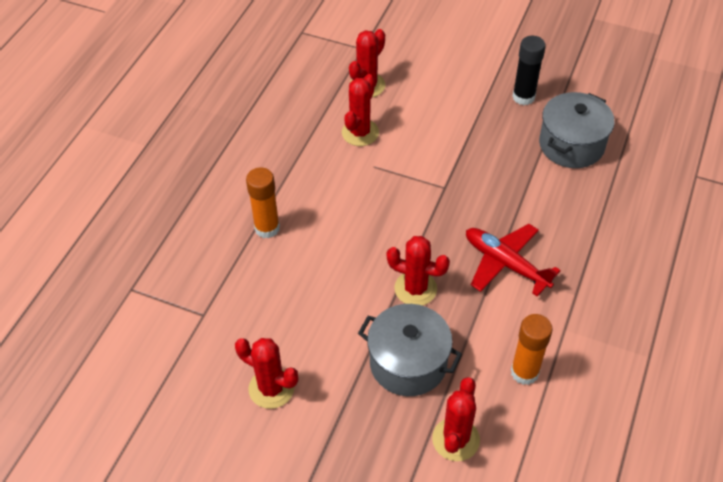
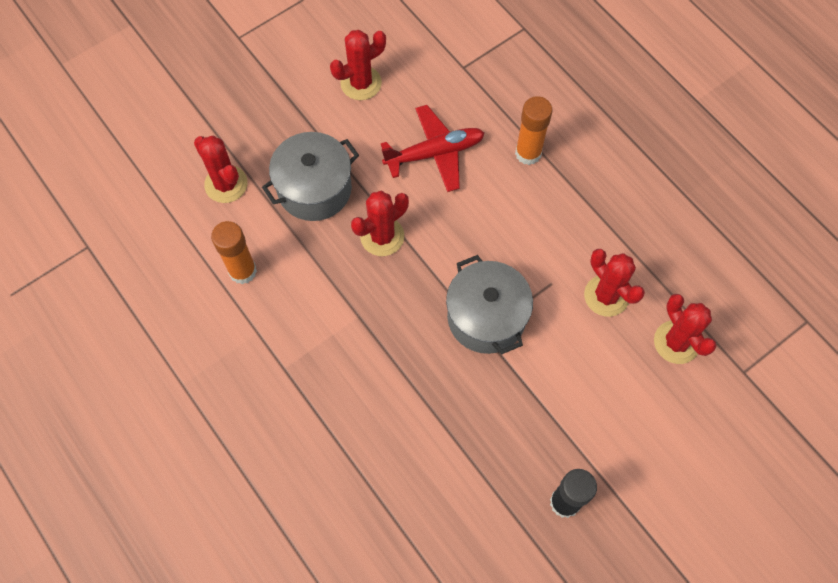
camera: 120 degrees right, 15 degrees up
(505, 263) = (358, 329): red plane -> red plane (435, 153)
(571, 145) = (462, 503): grey pot -> grey pot (486, 317)

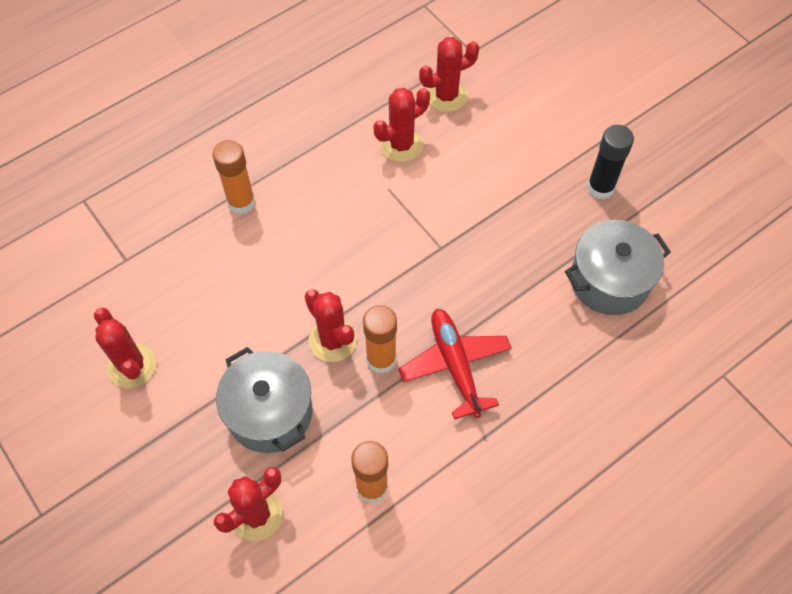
camera: 90 degrees left, 5 degrees down
(362, 278) = (381, 359): none -> orange glue stick
(435, 153) = (233, 288): red plane -> red plane (455, 365)
(486, 317) = (424, 244): grey pot -> grey pot (609, 281)

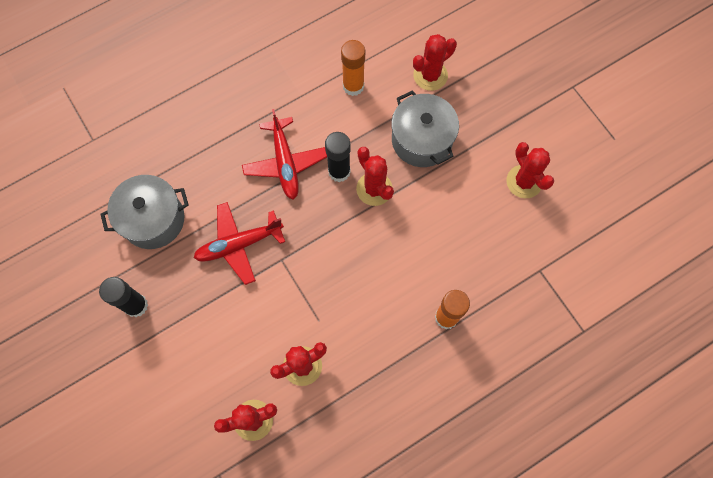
camera: 175 degrees left, 10 degrees up
(381, 359) = (339, 171): orange glue stick -> black glue stick
(496, 260) = (238, 245): none -> red plane

